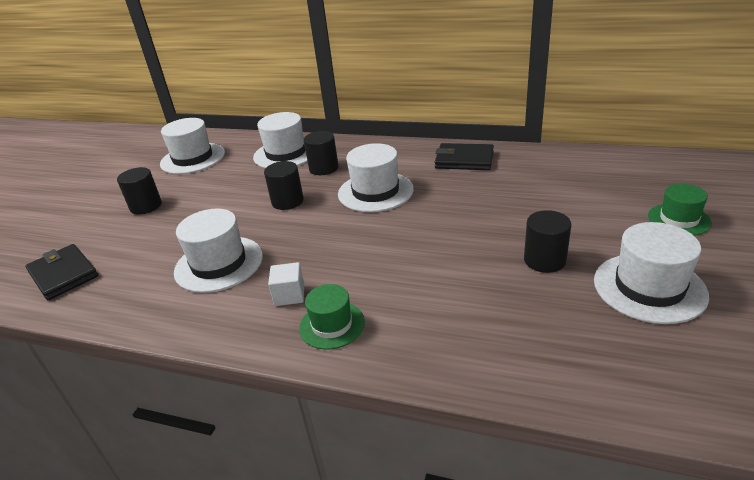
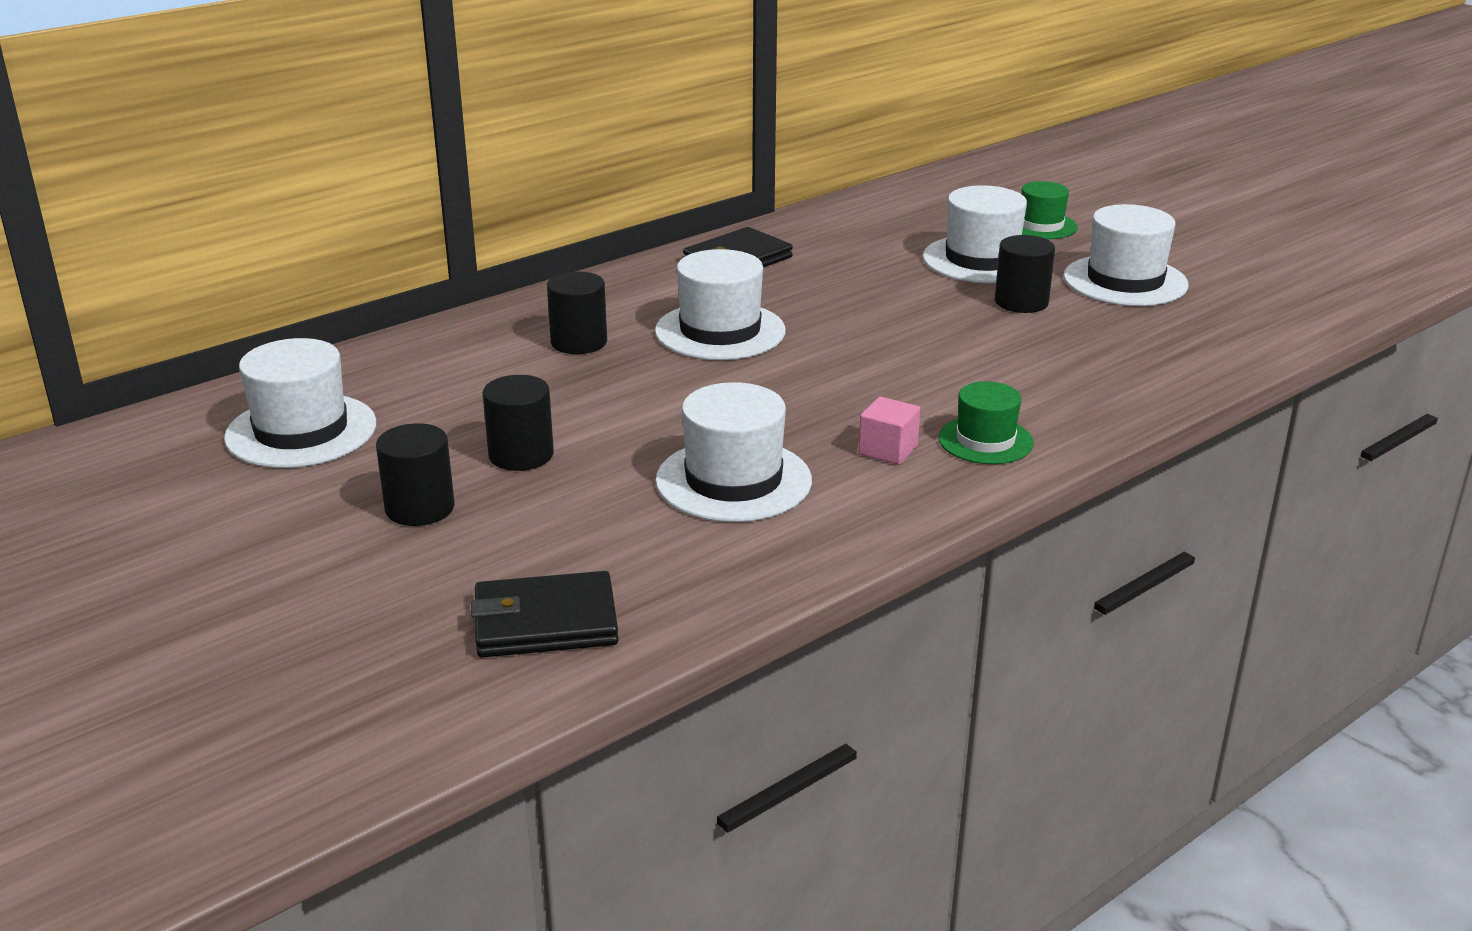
camera: 60 degrees left, 5 degrees down
(286, 153) = (464, 354): white hat -> white hat (982, 260)
(287, 201) = (635, 392): black cylinder -> black cylinder (521, 455)
(289, 295) = (888, 450): white cube -> pink cube

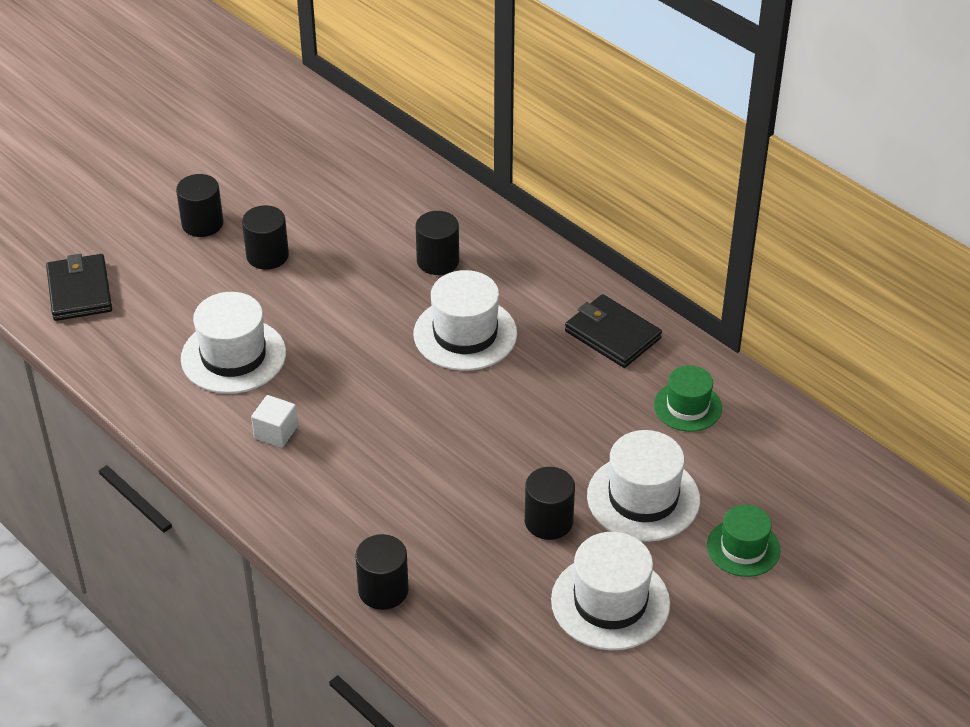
camera: 85 degrees right, 15 degrees up
(301, 431) = (297, 158): white hat -> none
(888, 450) = (276, 432): pink cube -> white cube
(985, 441) = (290, 486): green hat -> green hat (687, 406)
(1142, 388) = (383, 590): none -> black cylinder

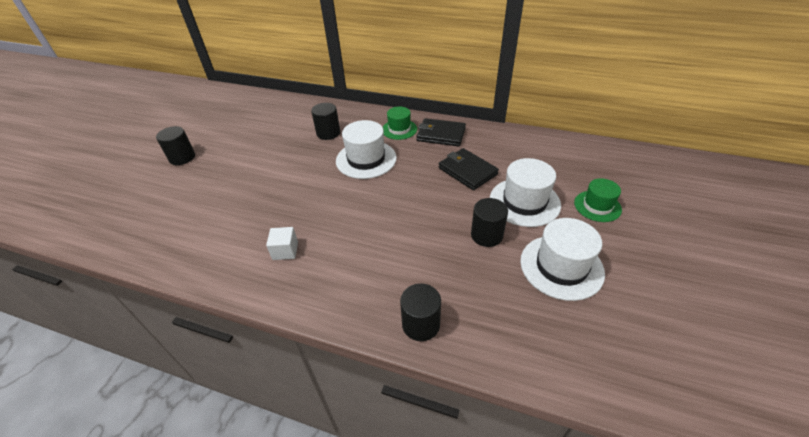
camera: 25 degrees left, 0 degrees up
(79, 291) = (111, 217): black wallet -> black wallet (467, 171)
(233, 356) = (234, 217): white hat -> none
(267, 255) = (230, 160): black cylinder -> none
(687, 406) = (504, 152): green hat -> green hat (399, 129)

